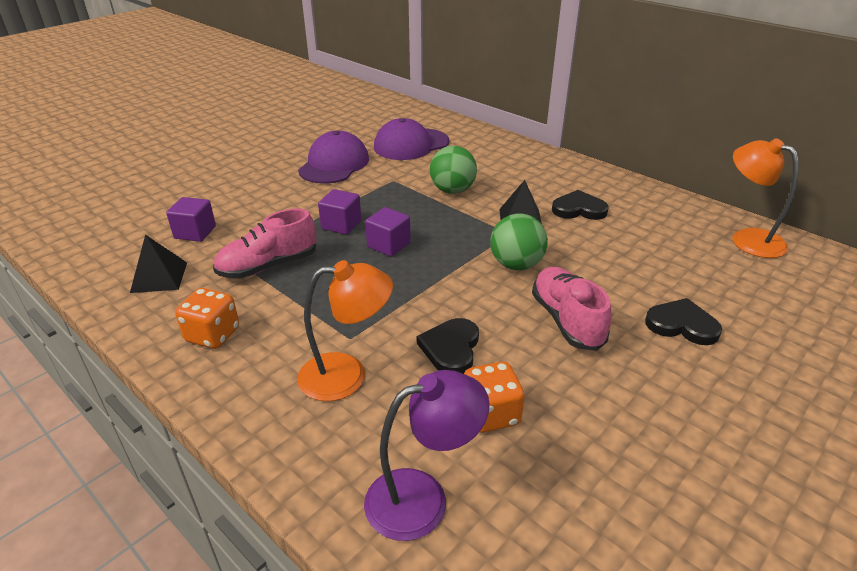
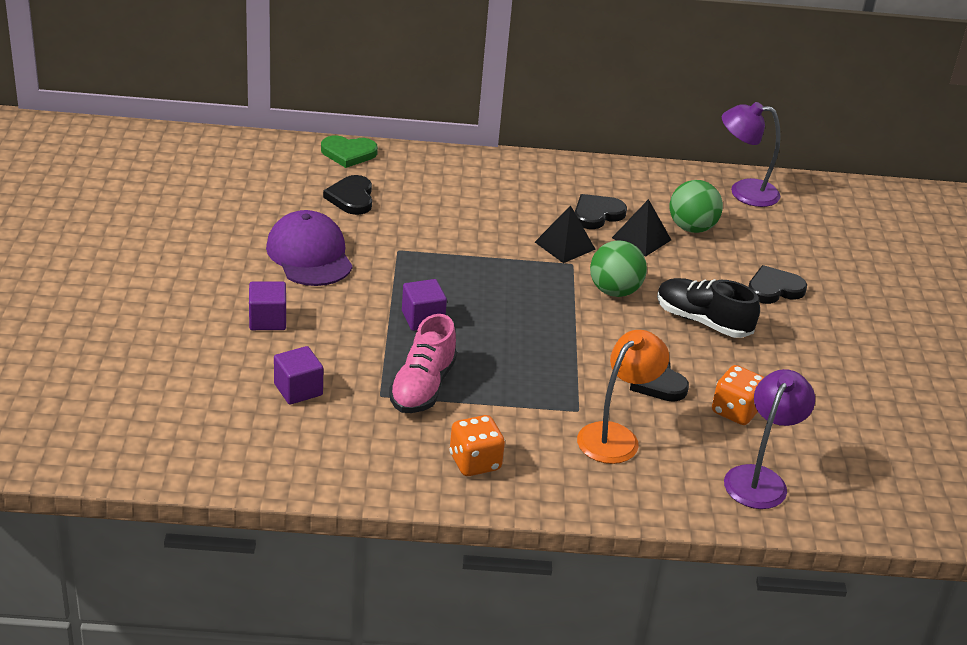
camera: 45 degrees left, 0 degrees up
(159, 277) = (343, 444): black pyramid -> black pyramid (641, 239)
(388, 245) = (493, 319): purple cube -> purple cube (267, 320)
(411, 144) = (351, 198): purple cap -> black heart
(447, 123) = (348, 153): none -> green heart
(452, 190) = (468, 238): green ball -> green ball (691, 228)
(567, 320) = (702, 321): pink shoe -> black shoe
(748, 239) = (744, 192): orange lamp -> purple lamp

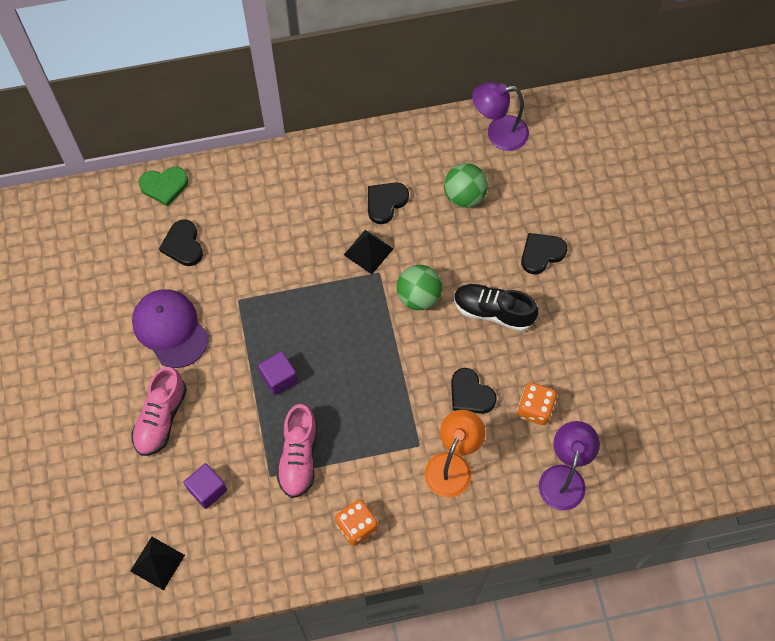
camera: 10 degrees left, 30 degrees up
(267, 320) = (161, 418): purple cube -> pink shoe
(641, 239) = (427, 223): black pyramid -> black pyramid (157, 563)

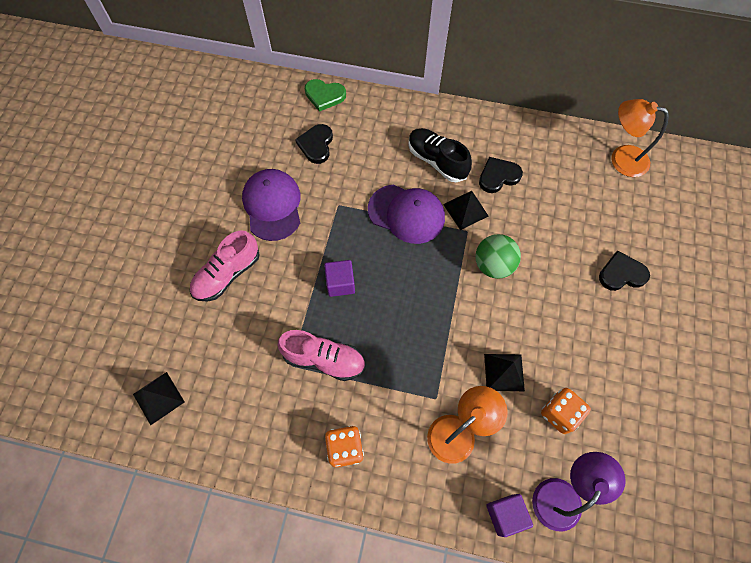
camera: 25 degrees right, 0 degrees up
(207, 489) = (233, 353): purple cube -> purple cube (505, 515)
(299, 457) = (324, 359): pink shoe -> pink shoe turned 105 degrees counterclockwise
(311, 280) = (406, 214): none -> purple cap
(464, 196) = (570, 197): green ball -> none
(470, 394) = (504, 372): black heart -> black pyramid
(493, 311) = (555, 306): black shoe -> black shoe (437, 161)
(498, 134) = (621, 158): purple lamp -> orange lamp

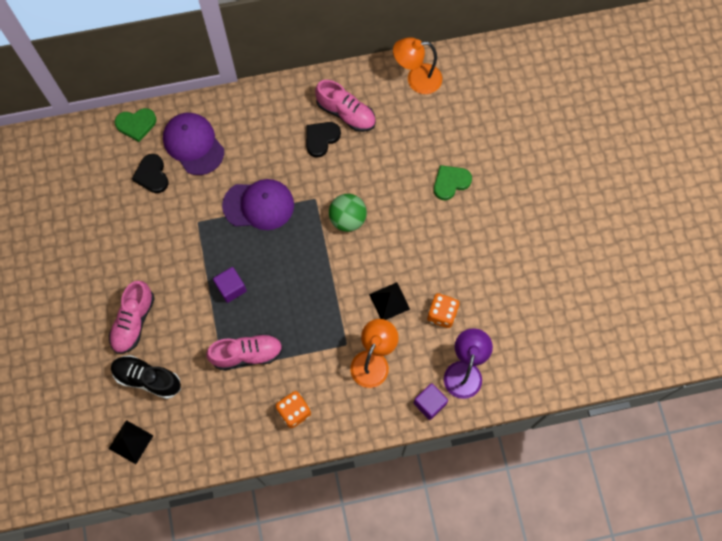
camera: 25 degrees left, 5 degrees up
(272, 205) = (141, 246): purple cap -> purple cap (193, 144)
(437, 161) = (264, 146): black shoe -> black shoe (147, 378)
(465, 210) = (306, 181): black pyramid -> none
(534, 162) = (346, 113): none -> pink shoe
(621, 274) = (450, 182): black heart -> green heart

